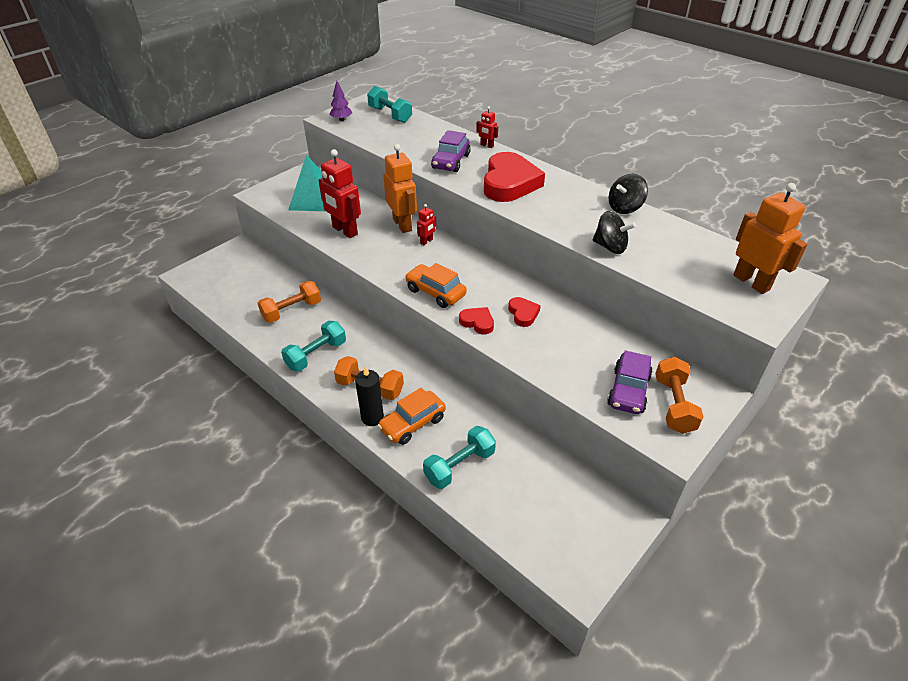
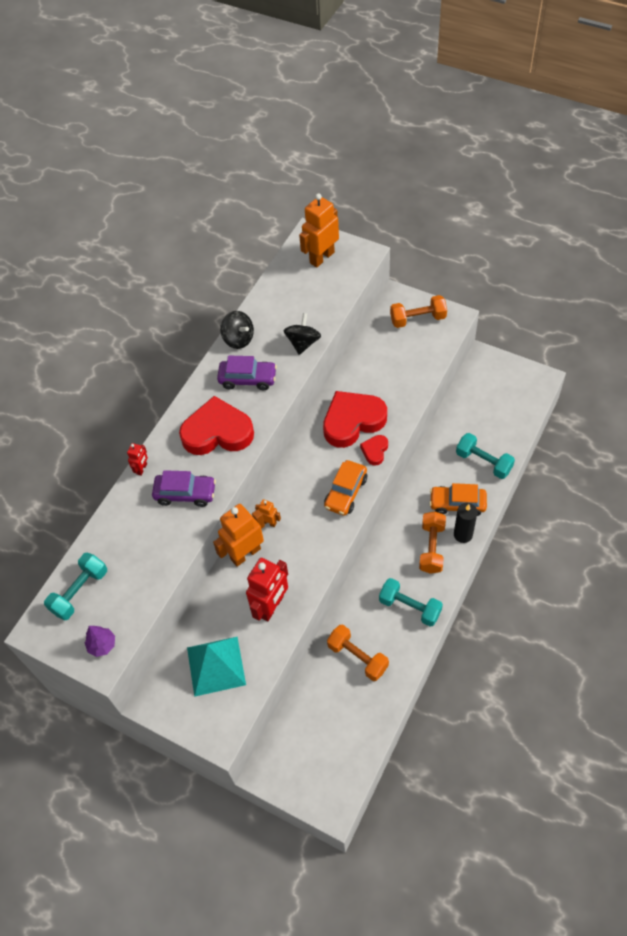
camera: 100 degrees left, 15 degrees up
(412, 423) = (457, 504): orange car -> orange car turned 150 degrees clockwise
(426, 241) = (269, 522): red robot -> orange robot
(523, 314) = (352, 421): red heart -> red heart, size x2.14
(628, 391) = (414, 344): purple car -> purple car (248, 379)

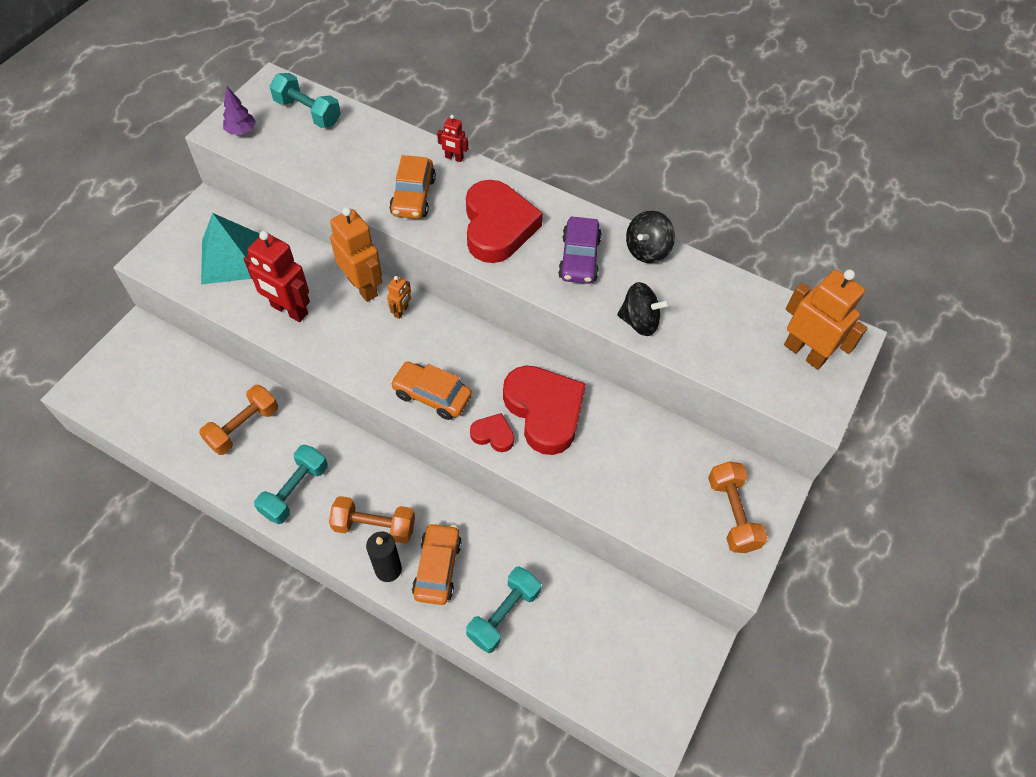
camera: 85 degrees right, 0 degrees up
(185, 493) = (413, 196): purple car -> orange car

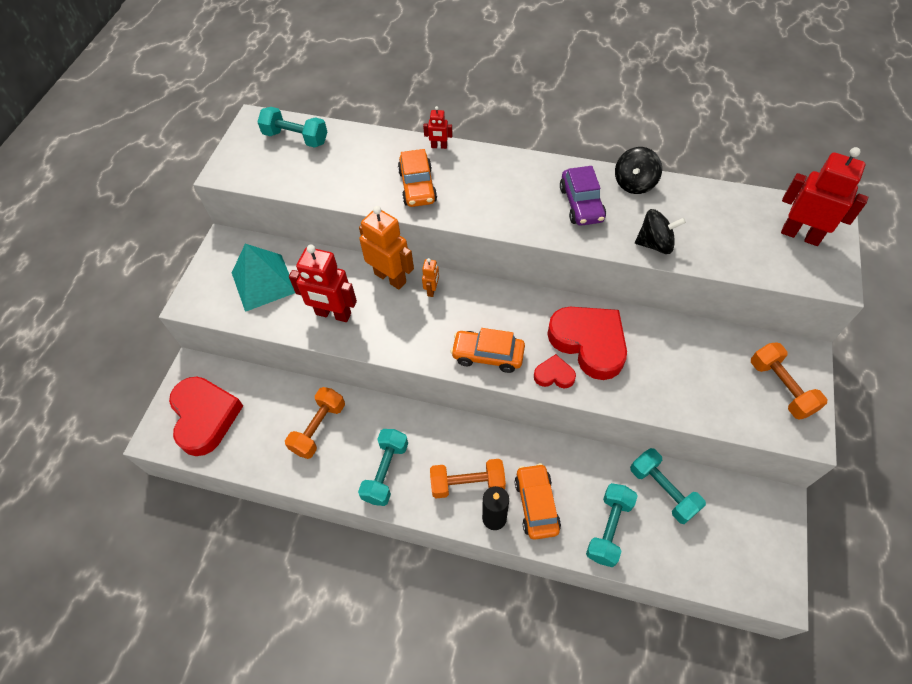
camera: 10 degrees left, 0 degrees up
(241, 131) = (243, 167): purple tree -> none
(497, 226) = (501, 194): red heart -> red heart (205, 417)
(577, 591) = (662, 490): none -> turquoise dumbbell
(804, 352) = (800, 235): orange robot -> red robot

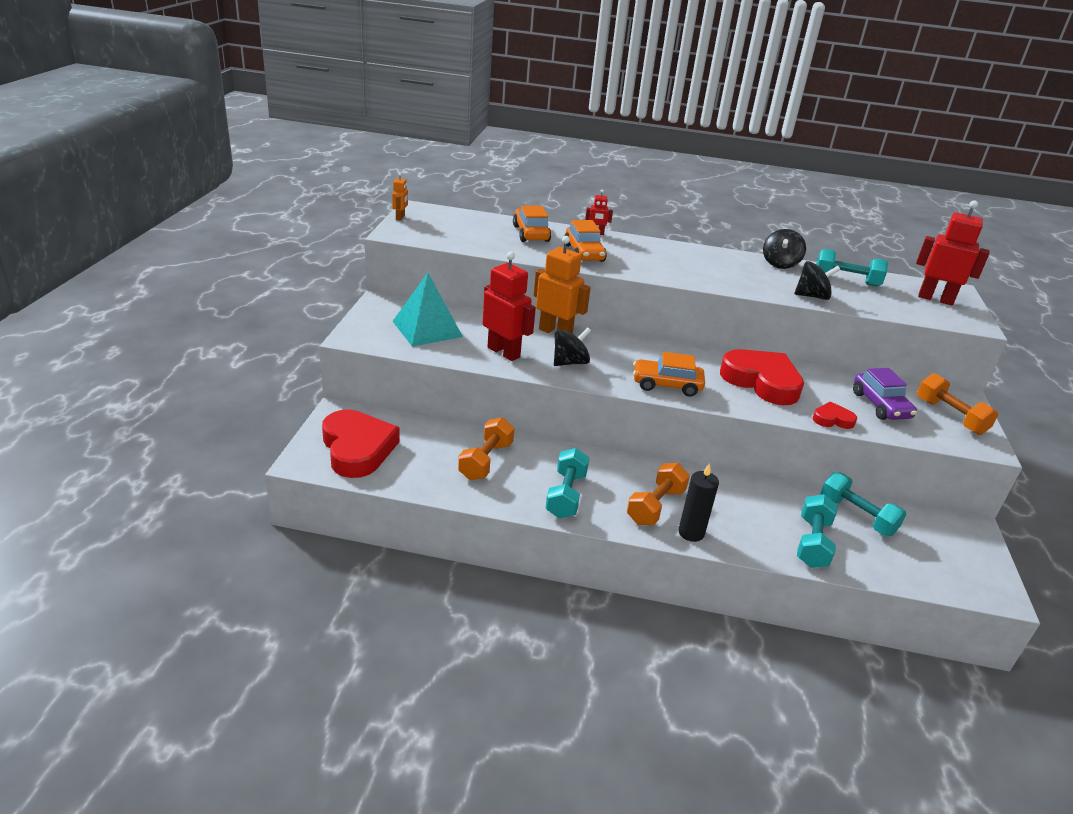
camera: 10 degrees left, 25 degrees down
(296, 138) = (459, 220): turquoise dumbbell -> turquoise dumbbell (846, 281)
(333, 314) = (504, 352): red robot -> red robot turned 150 degrees counterclockwise
(396, 326) = (570, 362): none -> black spinning top
(432, 290) = (599, 342): orange robot -> orange robot (400, 217)
(467, 483) = (655, 506): orange dumbbell -> orange dumbbell turned 45 degrees counterclockwise
(536, 504) = (732, 523): orange car -> orange car (531, 233)
(554, 375) = (735, 400): red heart -> red heart (832, 419)
(581, 204) = (737, 271): purple car -> purple car (880, 405)

